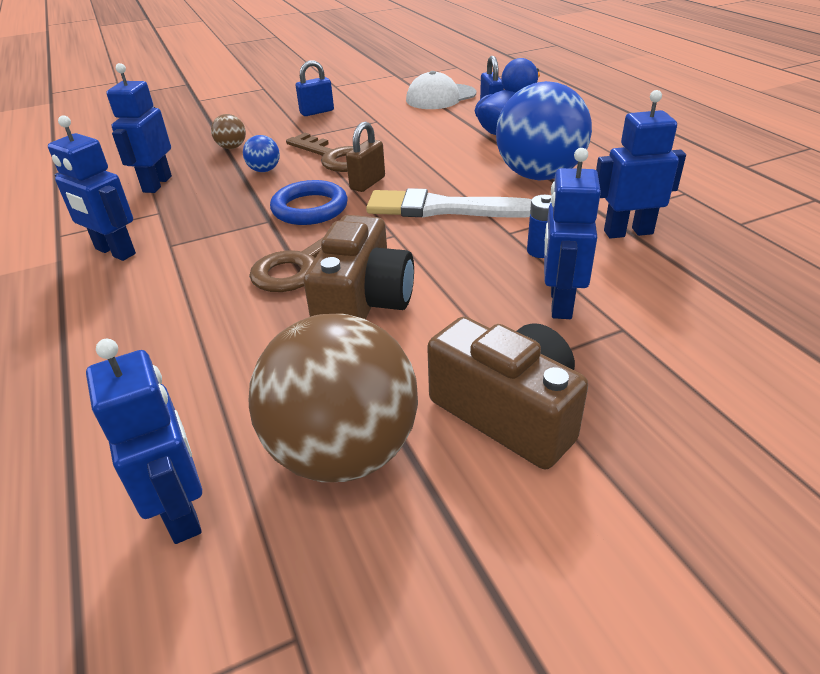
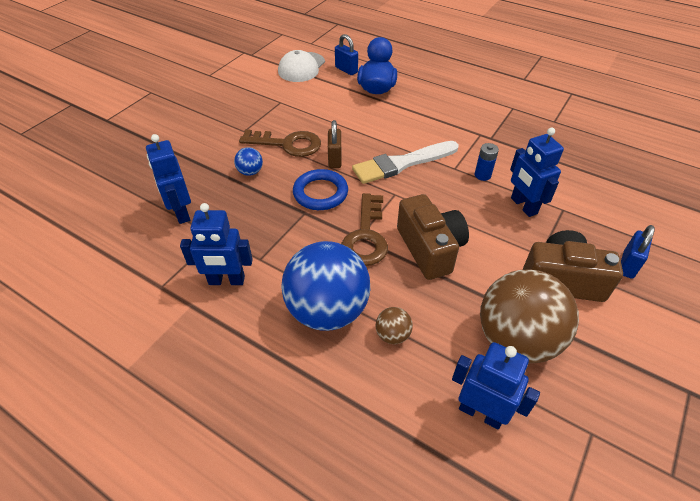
camera: 35 degrees left, 10 degrees up
(232, 147) = (198, 159): brown ball -> brown ball (392, 335)
(317, 112) = (225, 105): blue padlock -> blue padlock (628, 265)
(539, 175) = (429, 119): blue ball -> blue ball (327, 310)
(628, 232) = (511, 146): blue robot -> none

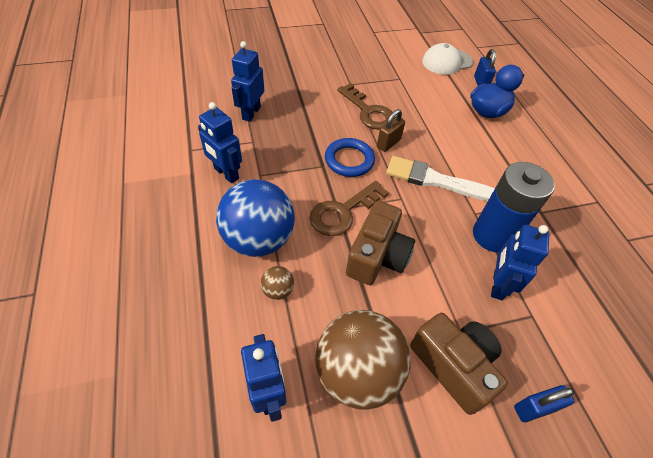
camera: 40 degrees right, 5 degrees up
(250, 172) = (321, 115): blue ball -> none
(482, 175) = (493, 235): blue battery -> blue battery, size x2.37

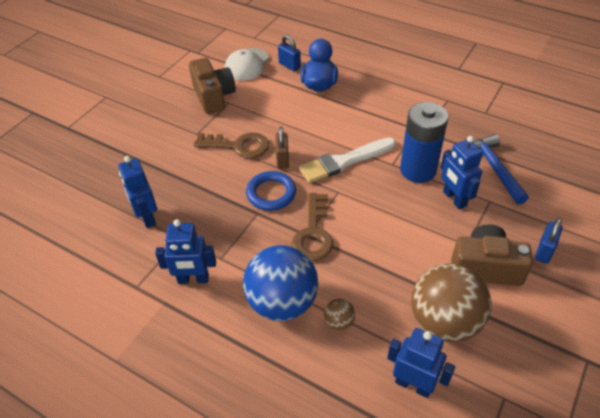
camera: 40 degrees left, 5 degrees down
(377, 256) = (370, 243): brown camera -> brown camera (213, 96)
(574, 293) = (494, 168): none -> blue hammer

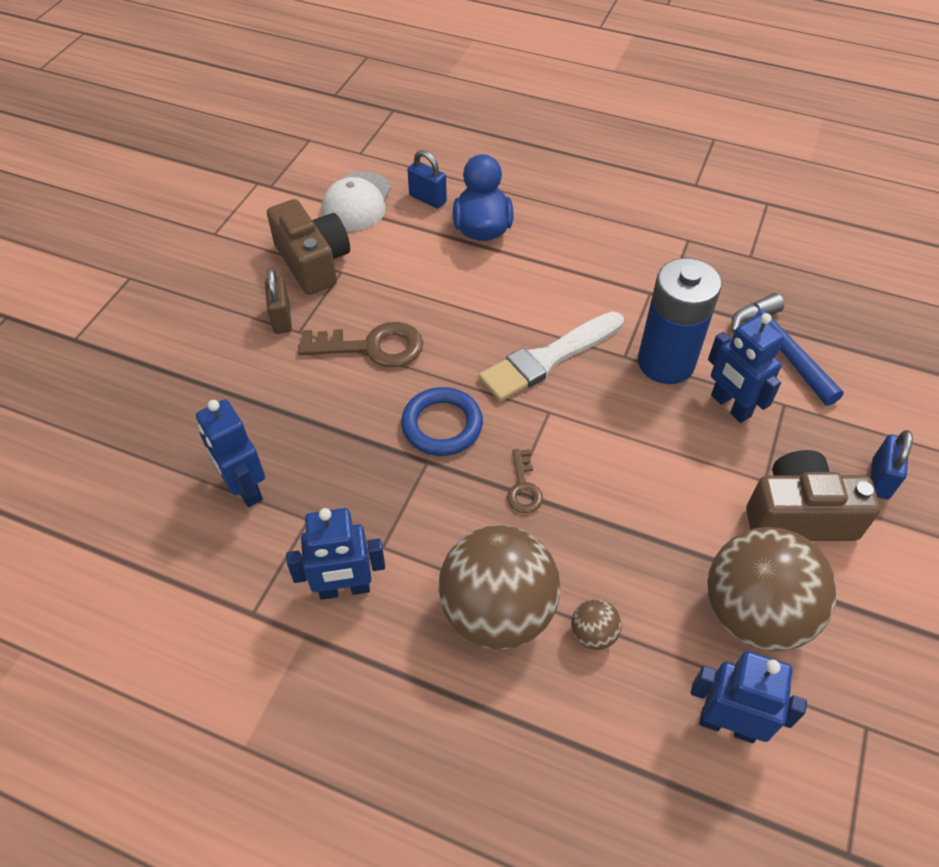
camera: 10 degrees left, 5 degrees up
(282, 159) = (449, 364): brown padlock -> brown padlock (282, 318)
(282, 302) = (497, 612): blue ball -> brown ball
(313, 233) = (523, 487): brown key -> brown key, size x0.54

